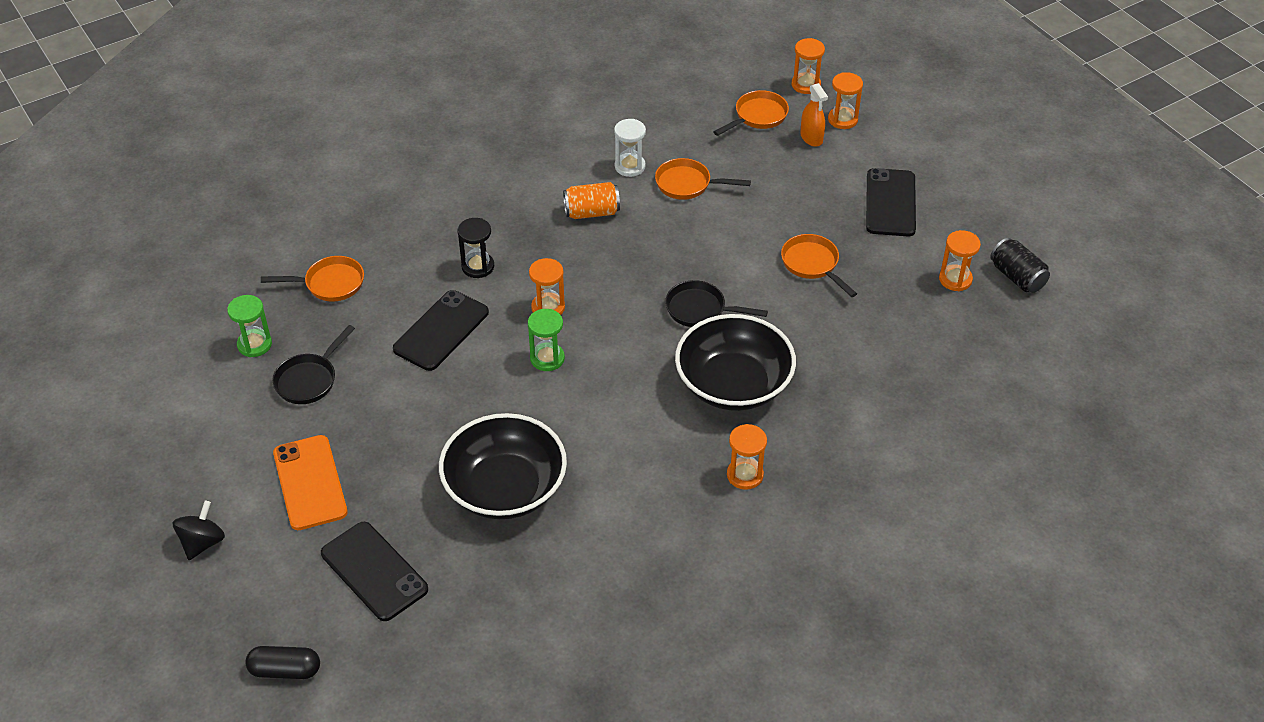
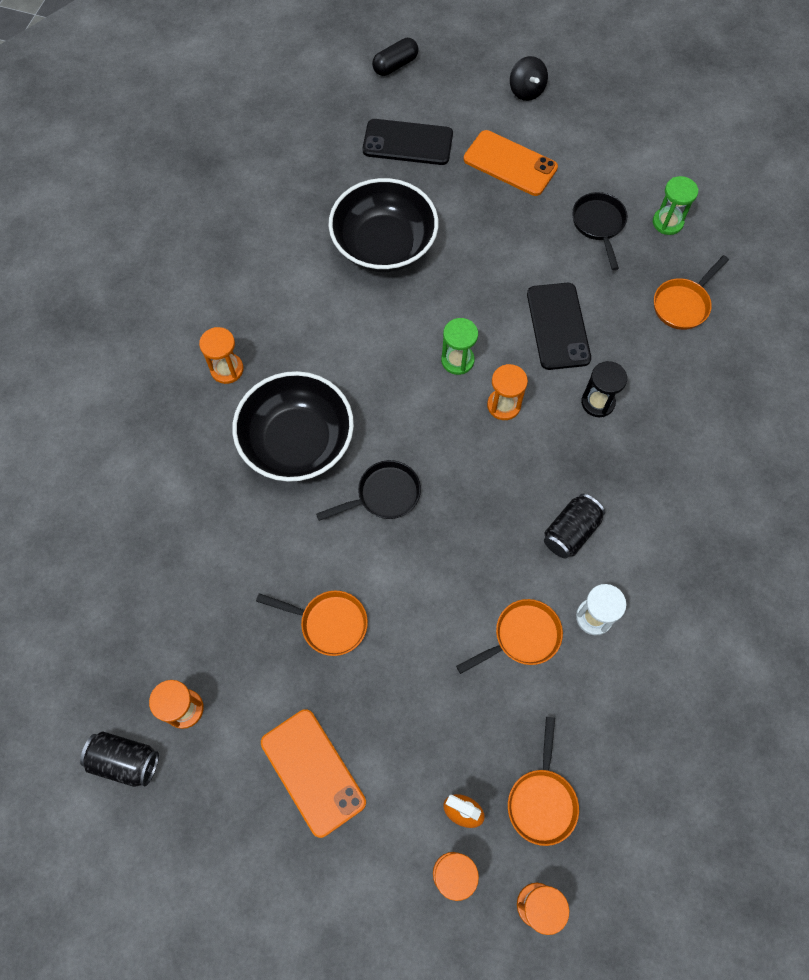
camera: 140 degrees right, 20 degrees up
(591, 212) = (570, 532): orange can -> black can
(890, 203) = (313, 772): black phone -> orange phone

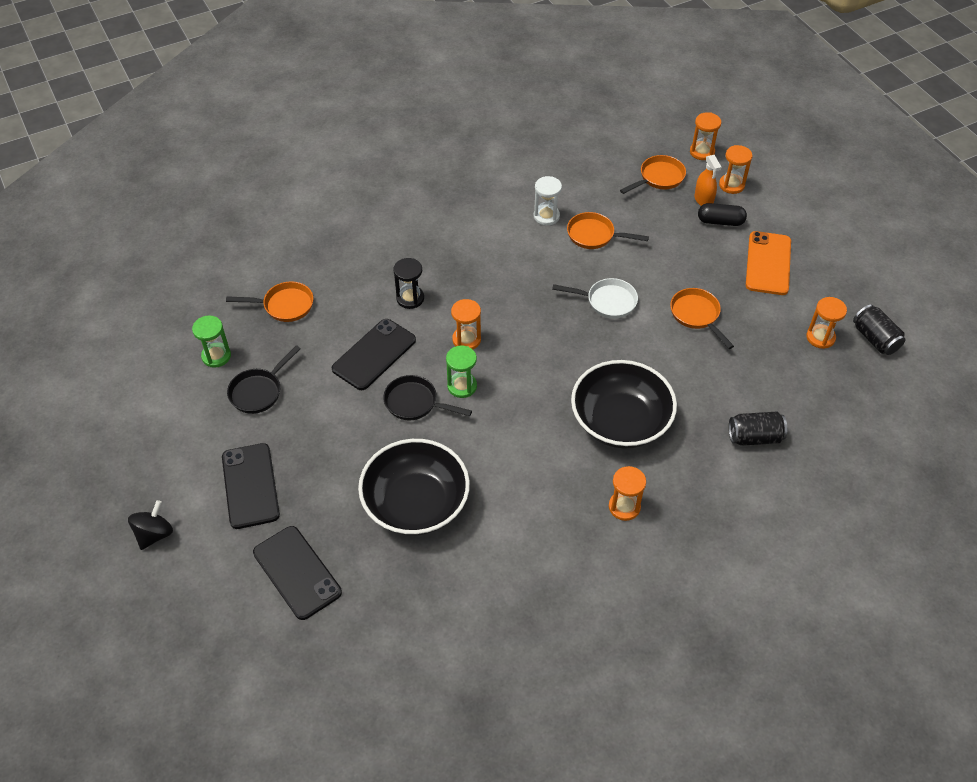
camera: 135 degrees left, 15 degrees down
(383, 495) = (597, 350): black pan -> black pan (415, 403)
(395, 65) = (212, 659): black capsule -> black capsule (720, 221)
(427, 560) = (607, 301): none -> white pan
(510, 164) = (250, 486): orange phone -> black phone
(570, 532) = (510, 255): black can -> black can (754, 437)

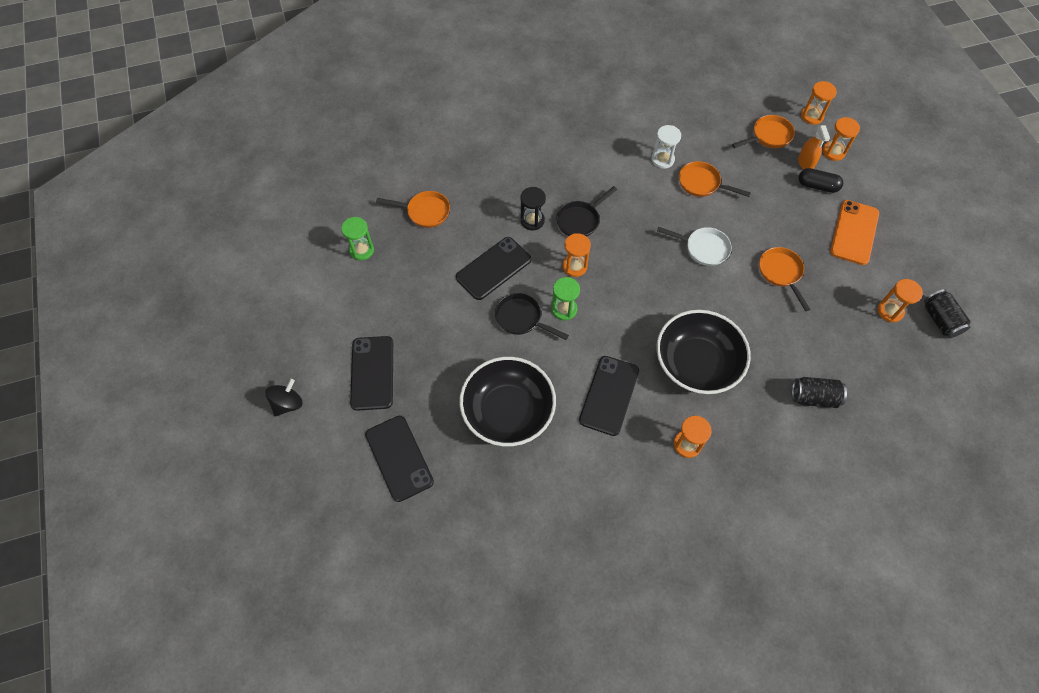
camera: 10 degrees right, 10 degrees up
(259, 391) = (392, 288): black pan -> black pan (580, 220)
(528, 469) = (609, 395): none -> black phone

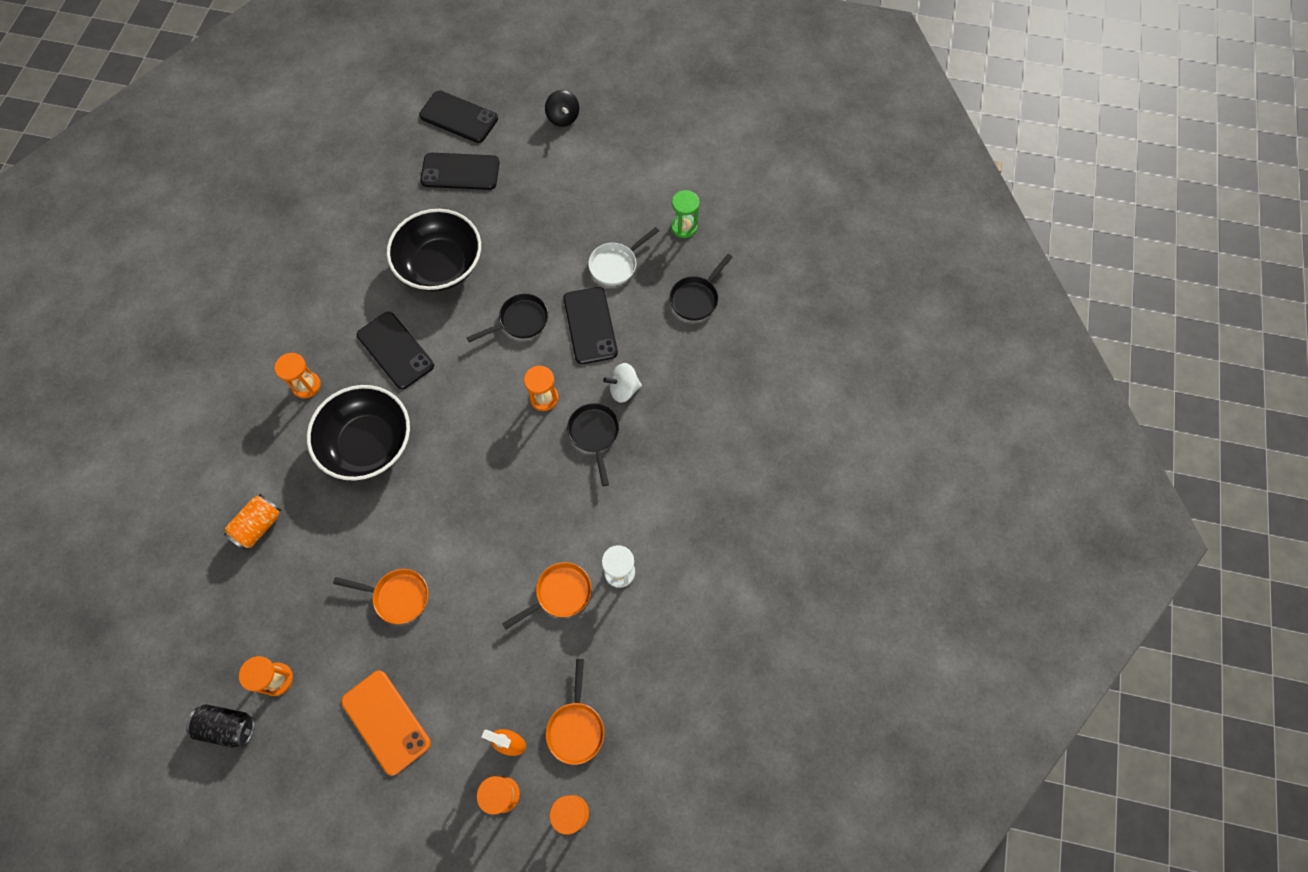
camera: 120 degrees right, 5 degrees up
(372, 373) = (549, 184): black phone -> black phone (458, 117)
(425, 212) = (696, 298): orange pan -> black pan
(532, 220) = (623, 389): black hourglass -> white spinning top
(564, 309) = (504, 362): green hourglass -> none
(703, 248) = (480, 536): white pan -> white pan (616, 265)
(814, 397) = (259, 526): black can -> orange can
(817, 186) = (471, 730): black capsule -> none

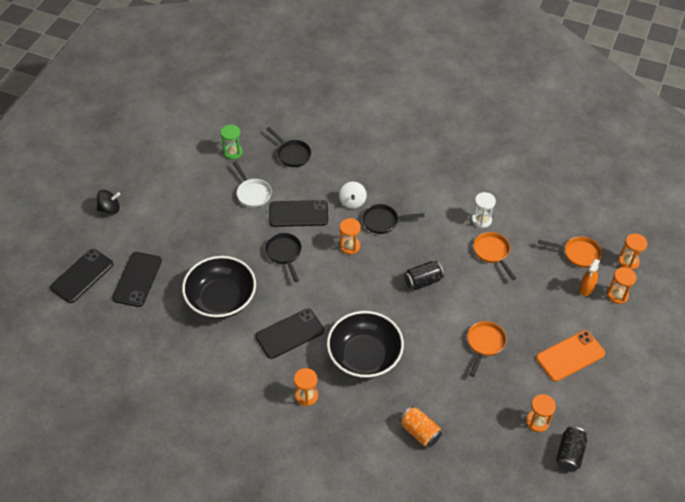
camera: 80 degrees left, 15 degrees down
(496, 501) = (423, 281): none -> black can

